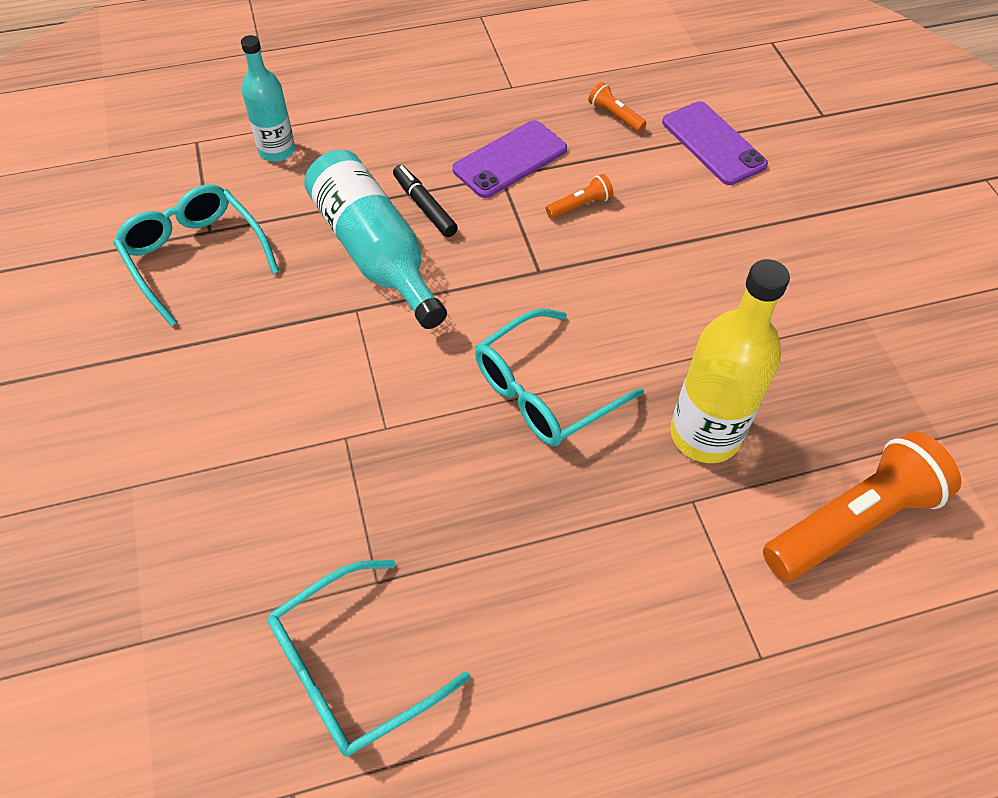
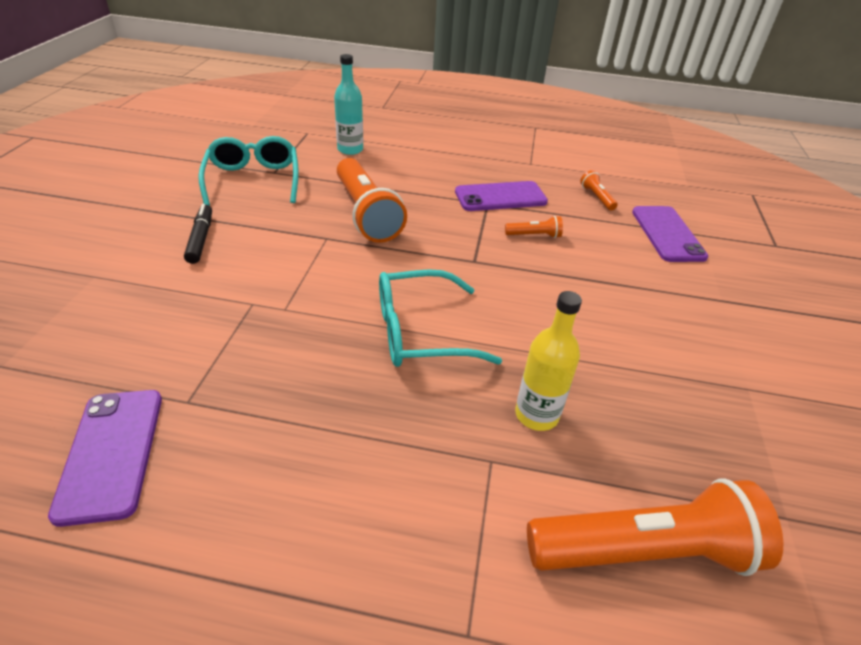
camera: 25 degrees right, 15 degrees down
(351, 668) = (111, 453): turquoise glasses -> purple phone
(375, 252) = (366, 213): turquoise bottle -> orange flashlight
(425, 207) = (420, 202): black marker -> black marker (200, 239)
(705, 434) = (536, 415): yellow bottle -> yellow bottle, size x0.64

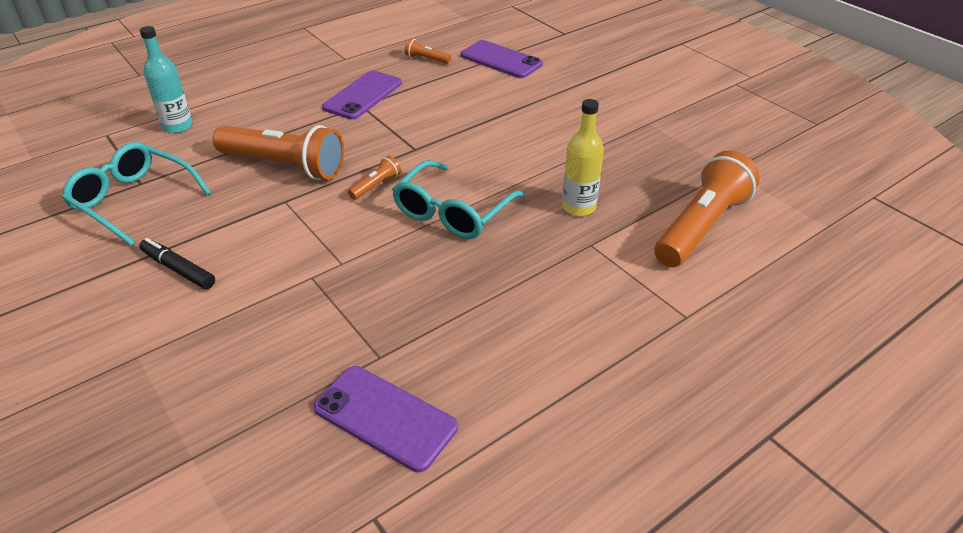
camera: 45 degrees left, 0 degrees up
(534, 235) = (426, 109): orange flashlight -> orange flashlight (376, 186)

